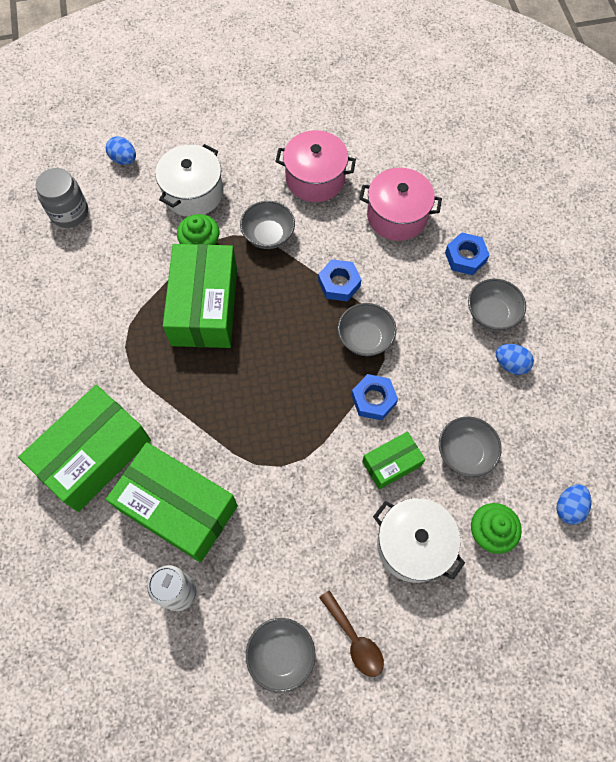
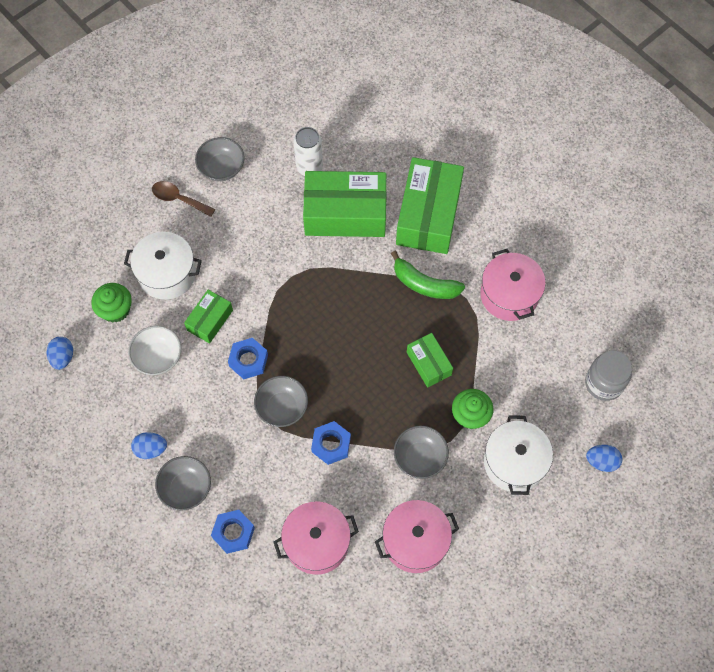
camera: 150 degrees right, 0 degrees up
(83, 328) = (509, 295): none -> pink pot
(153, 383) = (424, 284): none -> green banana
(204, 306) = (428, 363): green box -> green box, size x0.51
(465, 452) = (158, 357): grey bowl -> white bowl

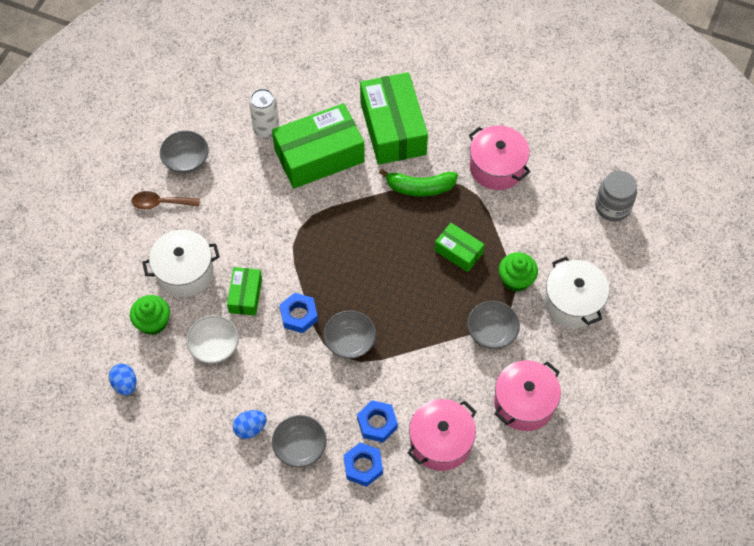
camera: 25 degrees left, 5 degrees down
(331, 444) = (409, 355): blue nut -> blue nut (377, 423)
(601, 461) = (643, 270): blue egg -> none

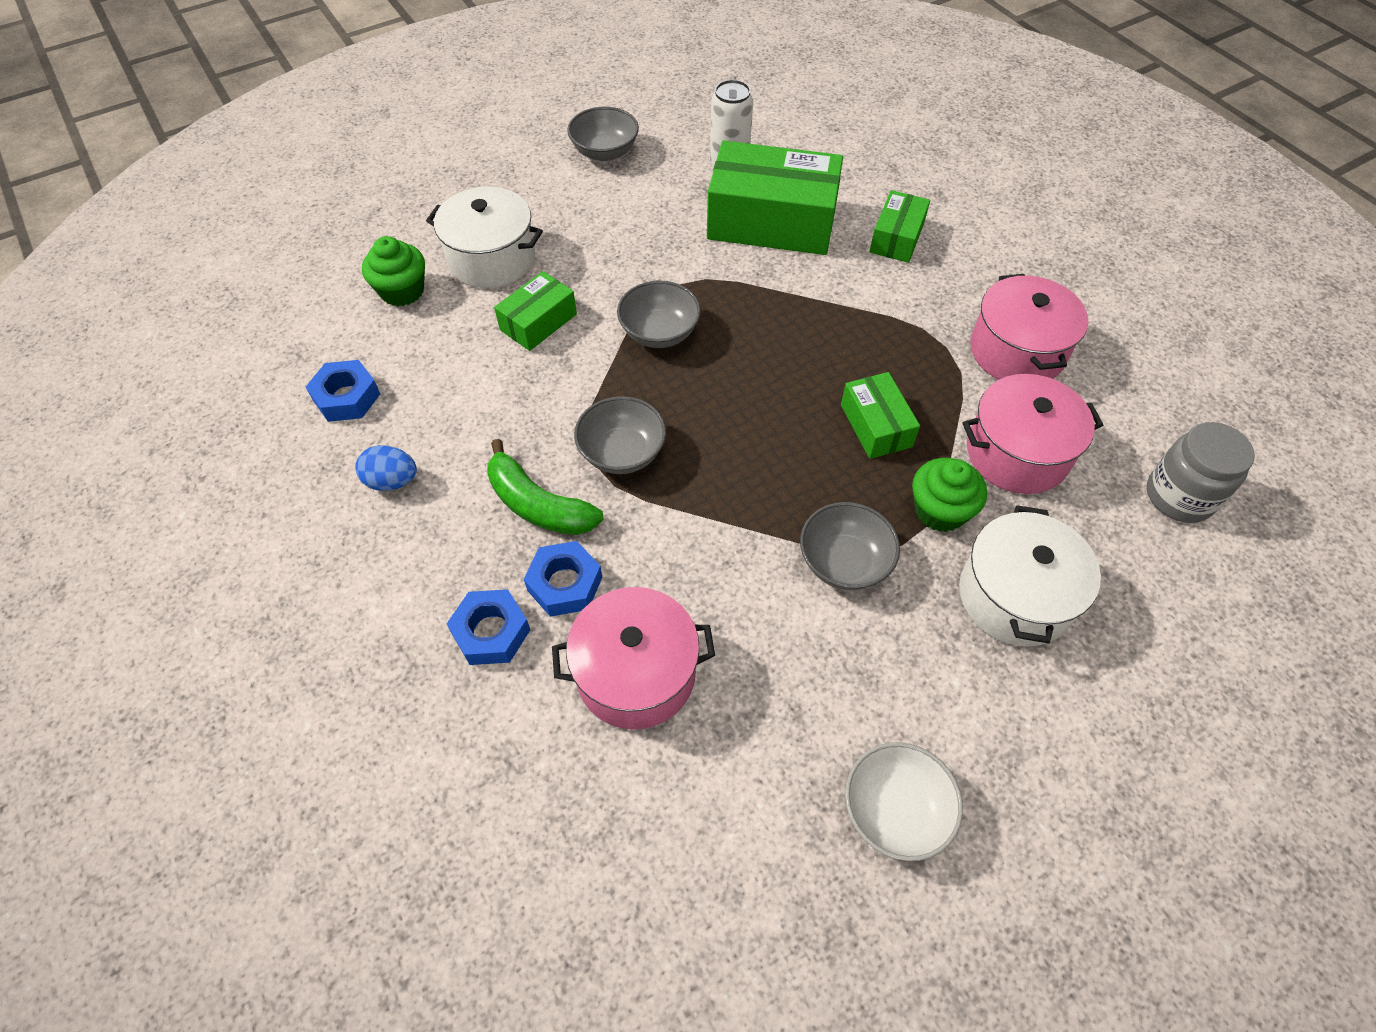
camera: 35 degrees right, 5 degrees down
(125, 384) = (302, 338): blue egg -> none
(160, 203) = (535, 178): brown spoon -> none
(214, 347) = (445, 358): white bowl -> white bowl (895, 810)
(299, 315) = (584, 381): blue nut -> blue nut (346, 397)
(300, 447) = (431, 547): grey bowl -> grey bowl (659, 332)
(393, 128) = (896, 238): green box -> green box, size x0.51
(420, 187) = (881, 320): green banana -> green banana (538, 504)
(524, 403) = (818, 701): pink pot -> pink pot (1017, 453)

